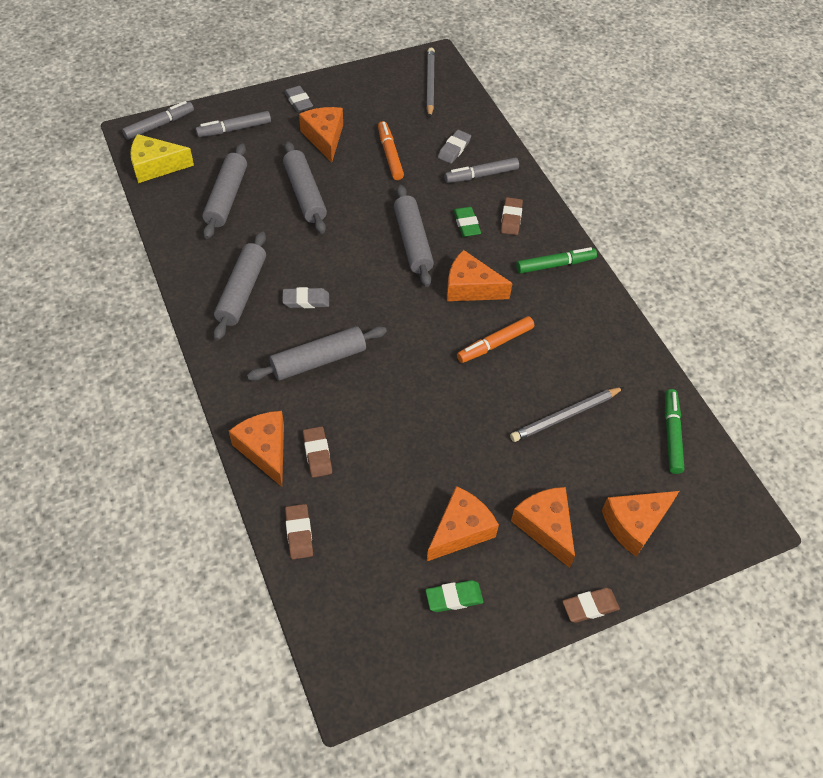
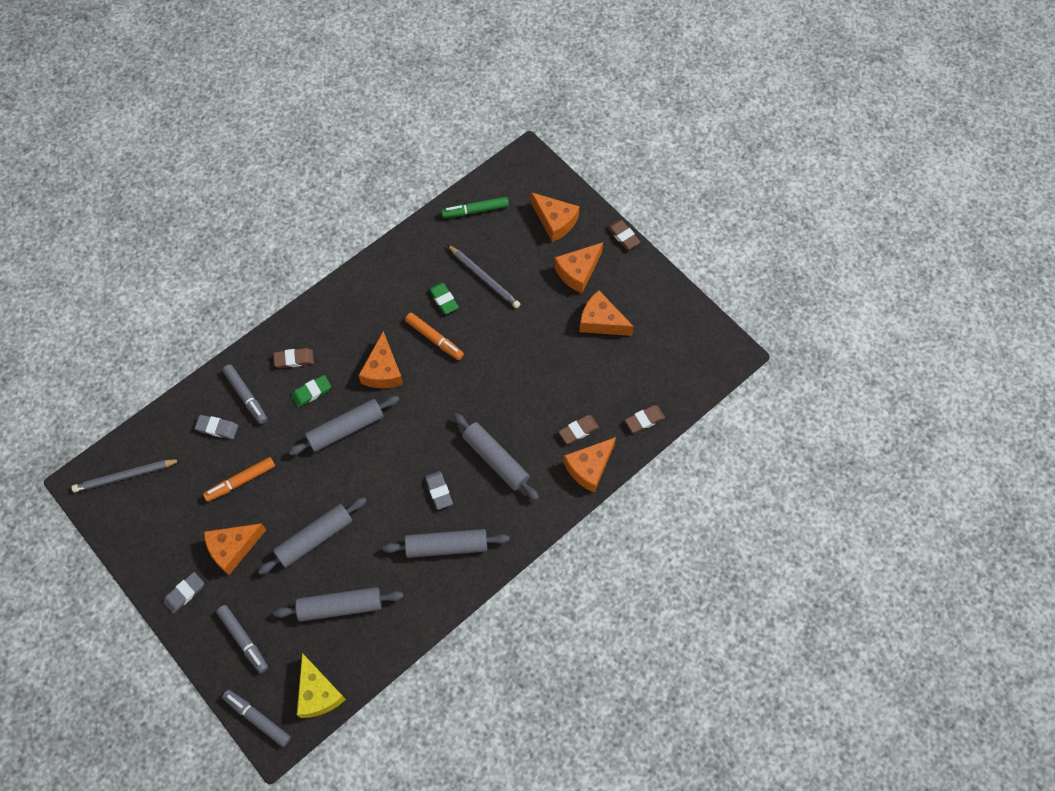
camera: 105 degrees left, 10 degrees up
(454, 598) = (650, 312): green eraser -> green eraser (443, 299)
(555, 265) = (337, 315): green marker -> none

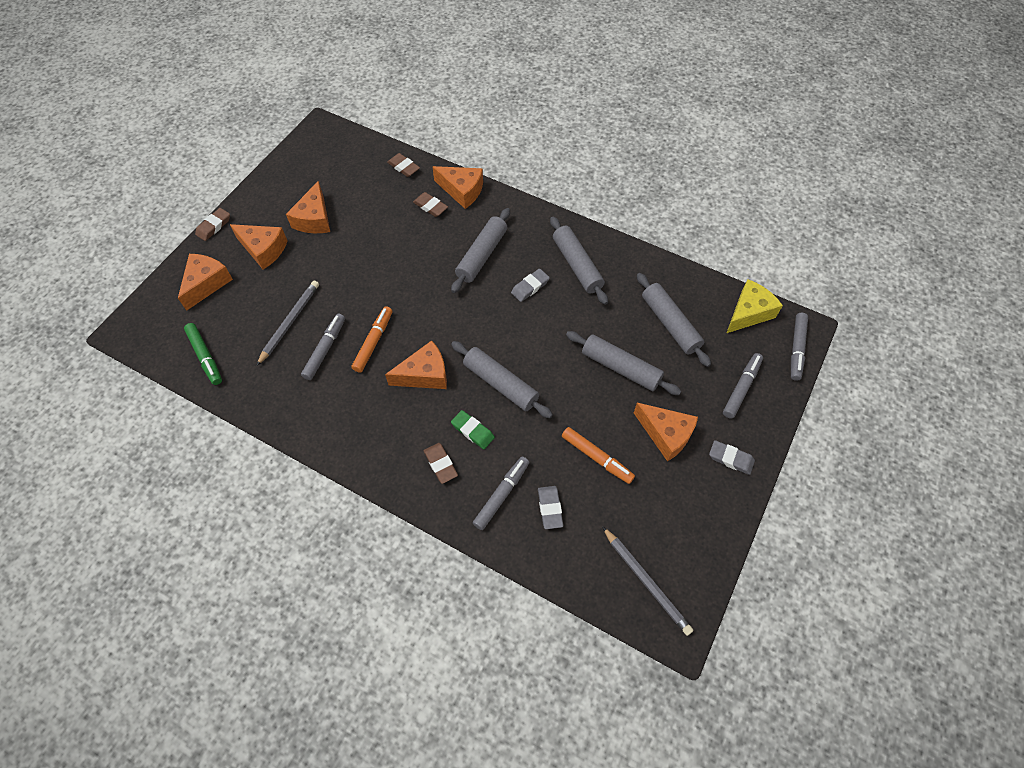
camera: 110 degrees left, 5 degrees down
(443, 299) = (325, 349): green eraser -> grey marker

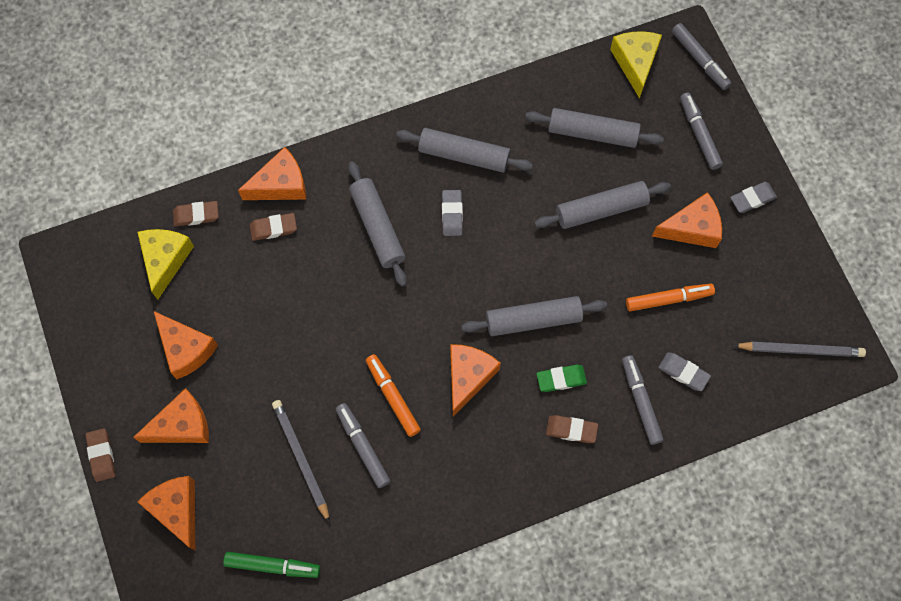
camera: 50 degrees left, 10 degrees up
(362, 173) = (165, 260): none -> yellow cheese

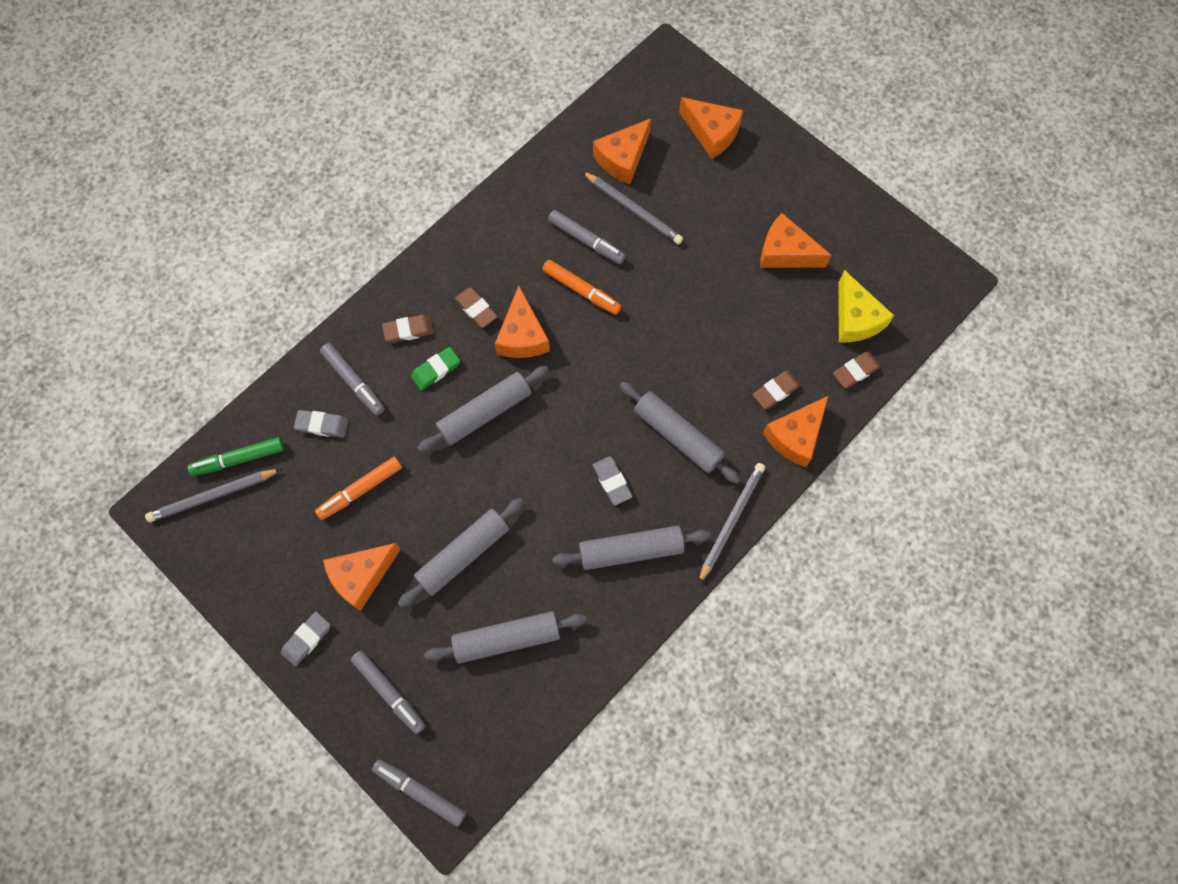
camera: 155 degrees right, 0 degrees up
(102, 455) = (798, 145): brown eraser -> brown eraser (476, 309)
(182, 425) = (748, 193): orange cheese -> orange cheese (622, 159)
(272, 565) = (611, 127): green marker -> green marker (238, 459)
(372, 143) = (731, 521): none -> grey pencil
(635, 63) = (493, 752): yellow cheese -> none

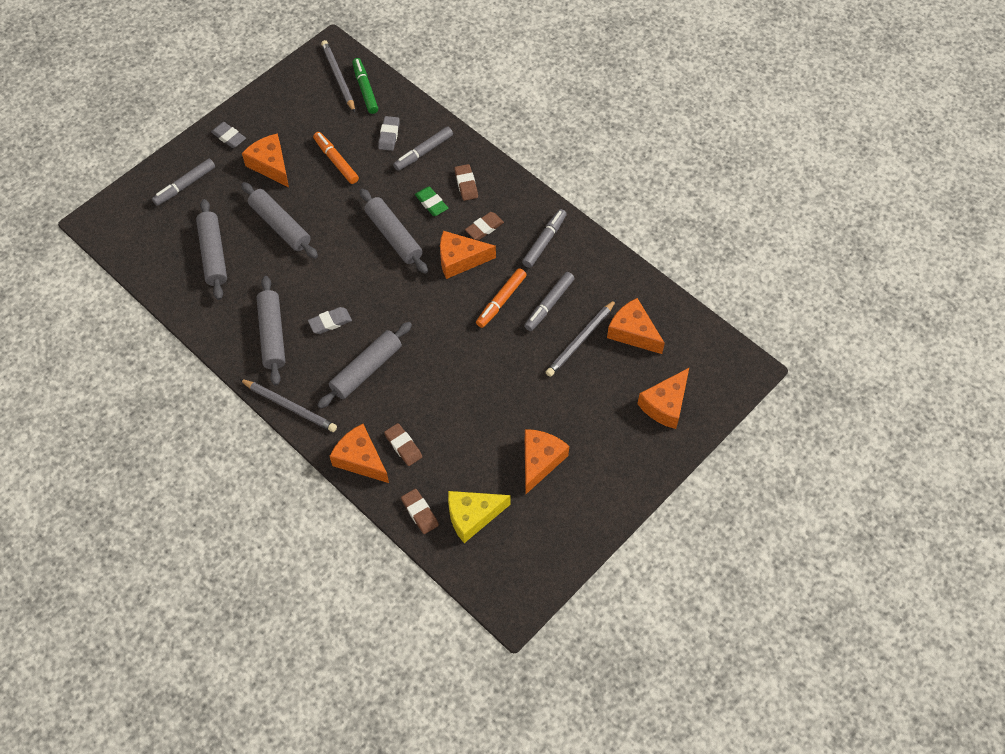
camera: 90 degrees right, 10 degrees down
(420, 792) = (114, 206): grey marker -> grey marker (544, 241)

